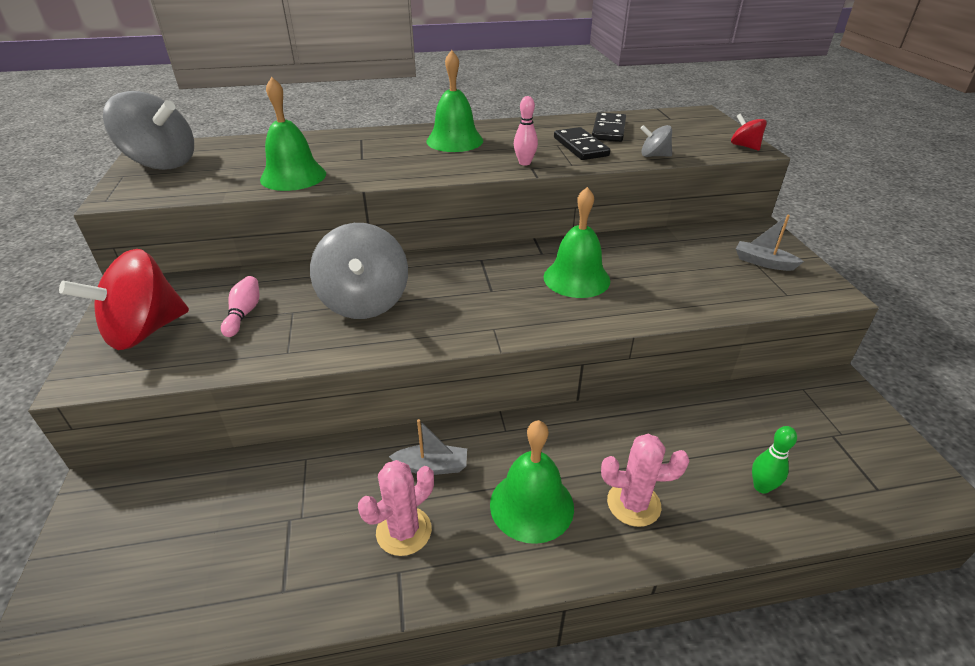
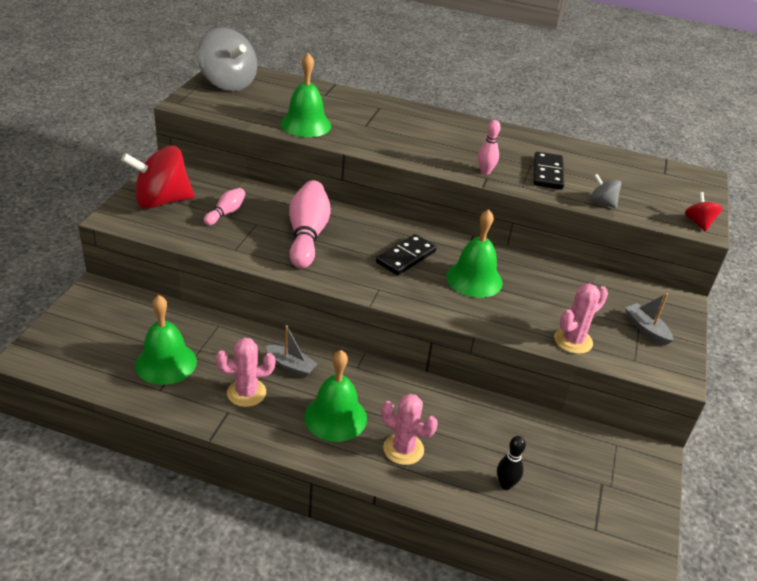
camera: 25 degrees right, 0 degrees up
(364, 302) = (307, 235): grey spinning top -> pink bowling pin
(454, 141) = (450, 133): green bell -> green bell (166, 363)
(608, 130) = (591, 166): black domino -> black domino (406, 257)
(721, 300) = (573, 341): none -> pink cactus
(761, 487) = (505, 484): green bowling pin -> black bowling pin

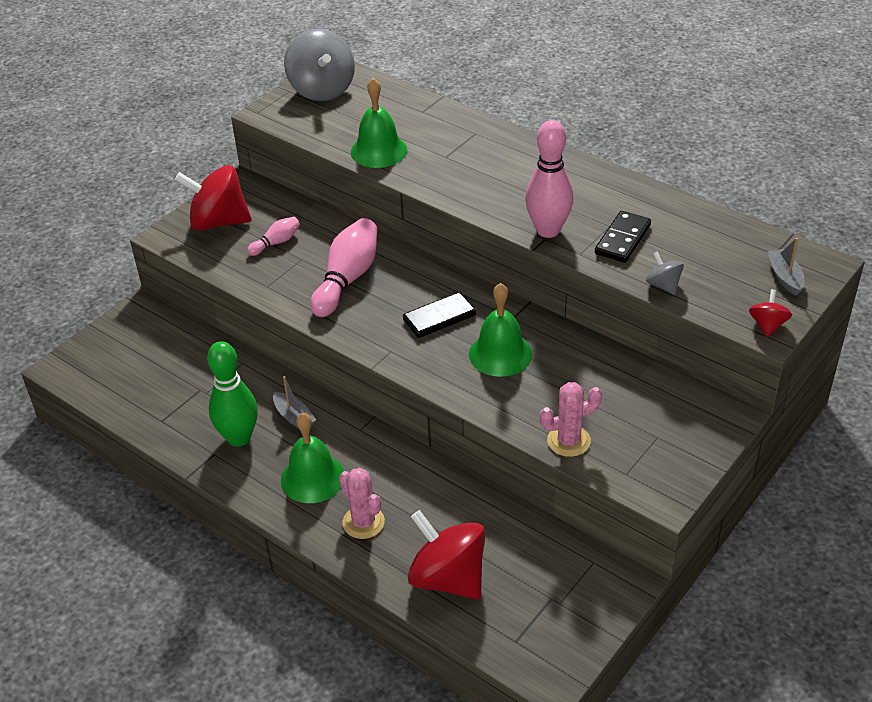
camera: 25 degrees right, 5 degrees up
(166, 363) = (177, 394): green bell -> none
(246, 393) = (239, 438): pink cactus -> green bowling pin
(485, 171) = (548, 230): pink bowling pin -> pink bowling pin, size x1.96
(505, 484) = (448, 578): black bowling pin -> red spinning top
(646, 329) = (664, 441): grey boat -> grey boat (785, 277)

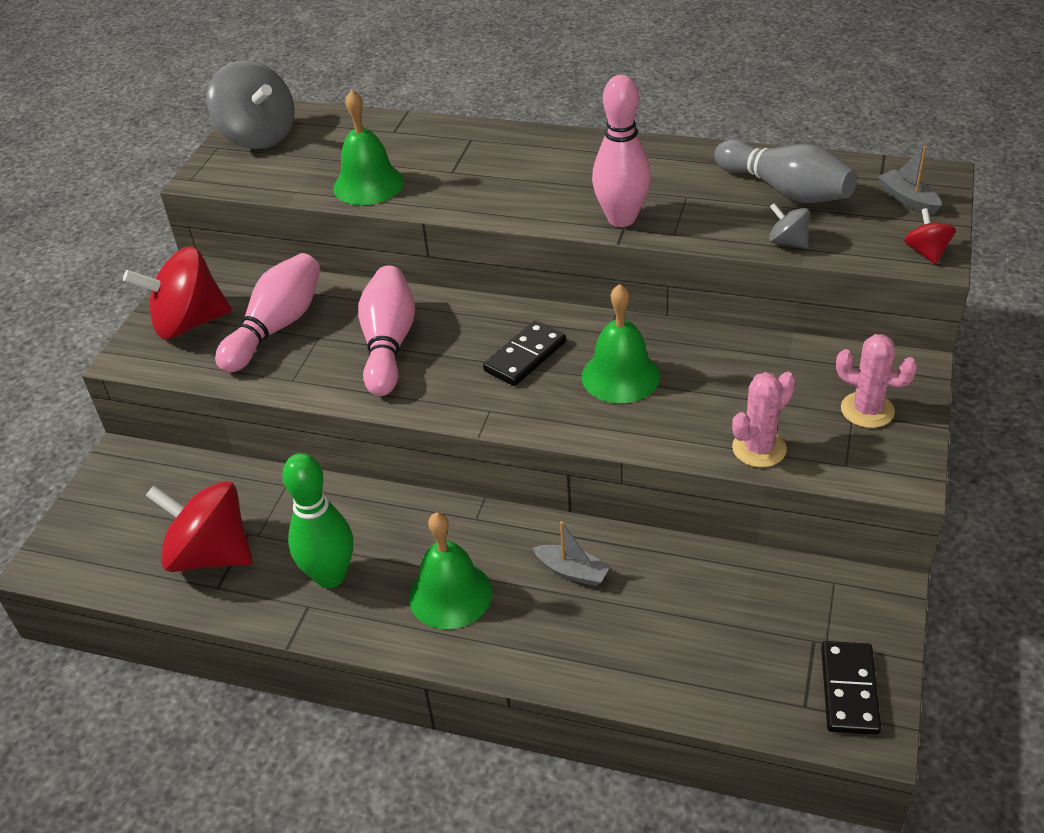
camera: 20 degrees left, 0 degrees up
(276, 243) = (276, 327): pink bowling pin -> pink bowling pin, size x1.96
(294, 417) = (387, 529): grey boat -> grey boat (572, 571)
(363, 522) = (543, 627): pink cactus -> pink cactus (867, 410)
(448, 578) = (682, 659): red spinning top -> red spinning top (211, 554)
(623, 239) = (711, 206): black domino -> black domino (849, 690)
(690, 242) = (785, 190): none -> grey bowling pin

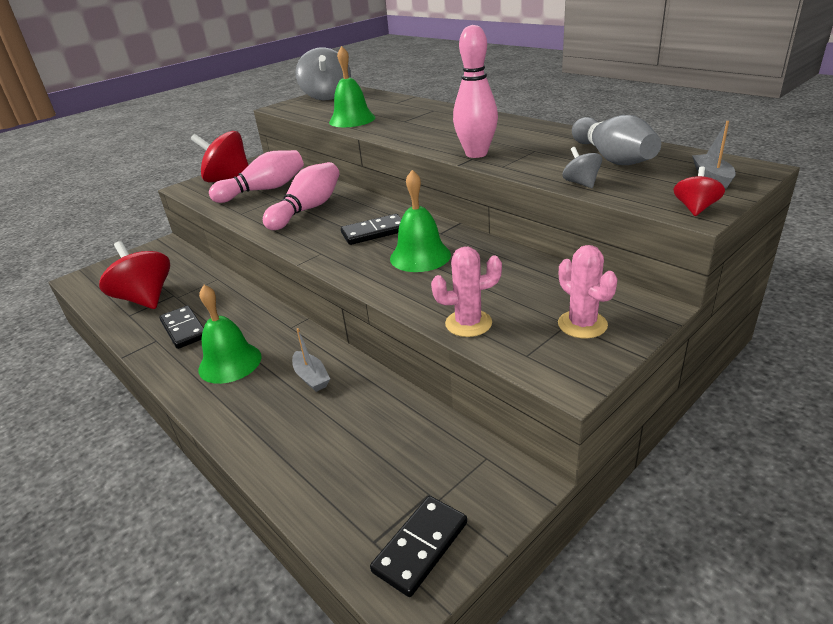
camera: 30 degrees right, 10 degrees down
(330, 576) = (184, 329): green bowling pin -> black domino

